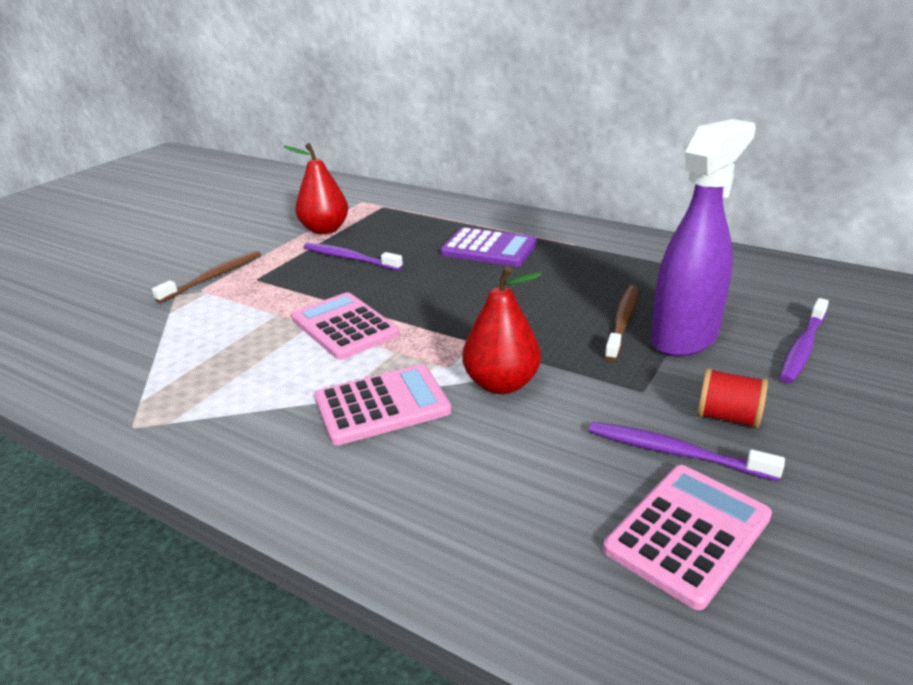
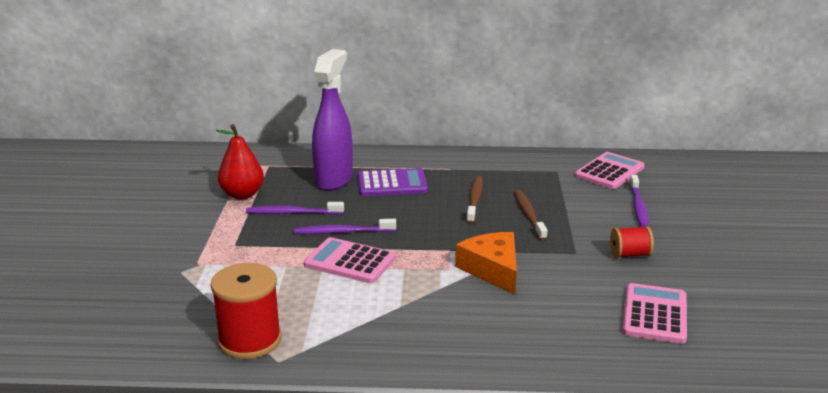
camera: 30 degrees left, 5 degrees down
(138, 390) = (249, 340): none -> red spool
(213, 277) = (195, 252): brown toothbrush -> brown toothbrush (474, 200)
(382, 405) = (433, 301): pink calculator -> pink calculator (609, 172)
(501, 383) = (492, 270): red pear -> orange cheese
(676, 452) = (619, 279): purple toothbrush -> purple toothbrush (343, 232)
(685, 338) = (572, 216): purple spray bottle -> purple spray bottle (334, 180)

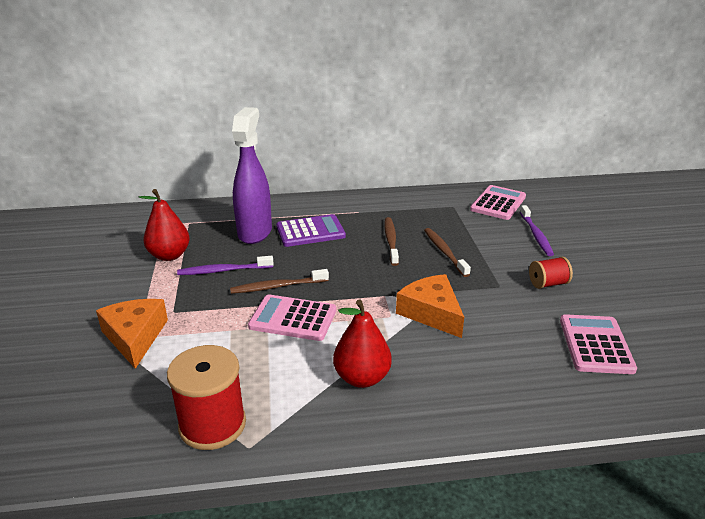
camera: 10 degrees left, 5 degrees up
(194, 263) = (135, 337): none -> orange cheese
(343, 232) = (278, 286): purple toothbrush -> brown toothbrush
(401, 318) = (362, 378): none -> red pear

